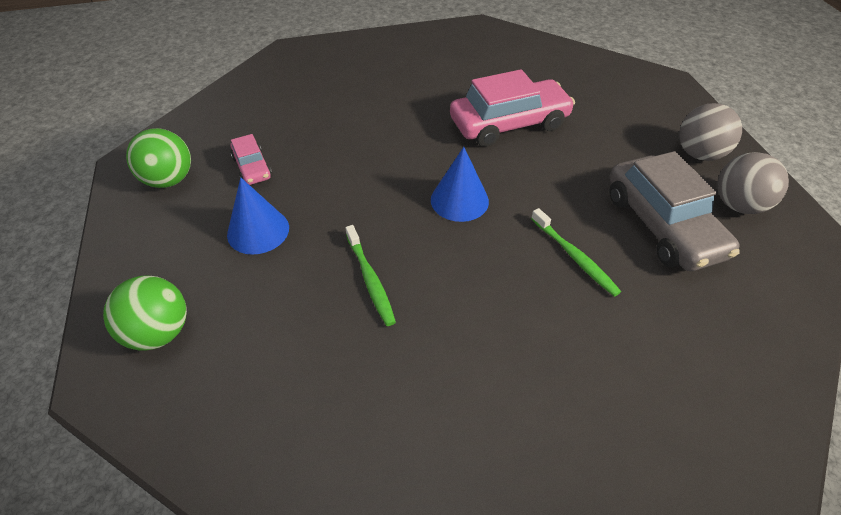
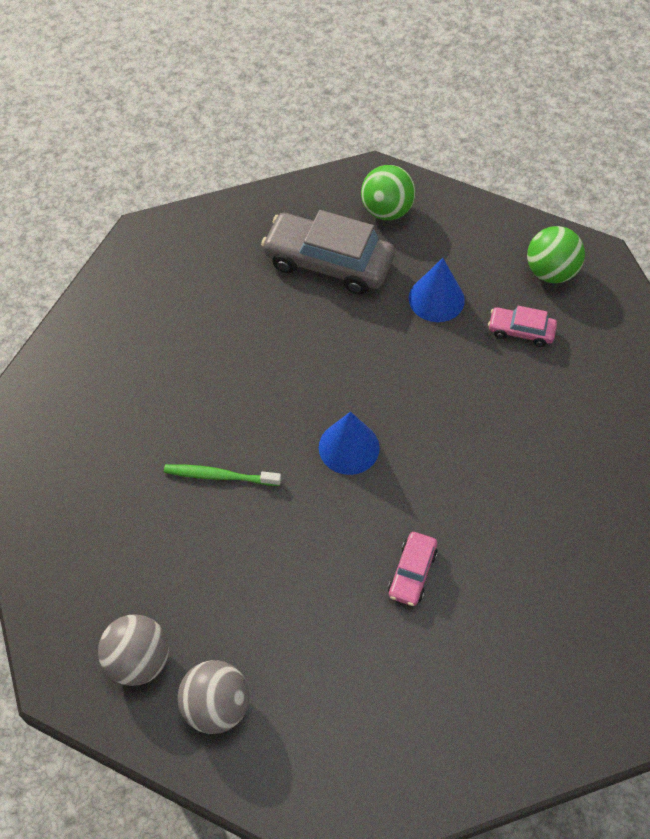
camera: 130 degrees right, 10 degrees up
(370, 280) = (325, 336): green toothbrush -> none
(509, 124) = (412, 573): pink car -> pink car, size x0.50
(662, 225) = (183, 571): grey car -> grey car (328, 263)

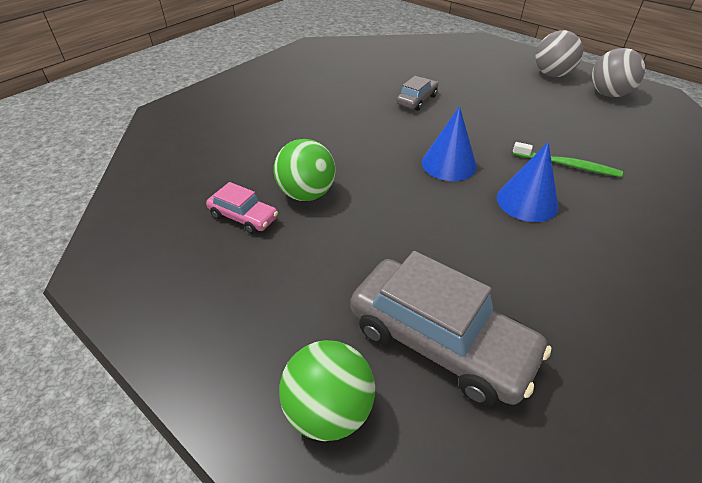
camera: 165 degrees left, 15 degrees down
(412, 573) = (416, 100): pink car -> grey car
(436, 299) = (315, 265): blue cone -> blue cone (527, 201)
(550, 272) = (165, 267): green ball -> green ball (306, 194)

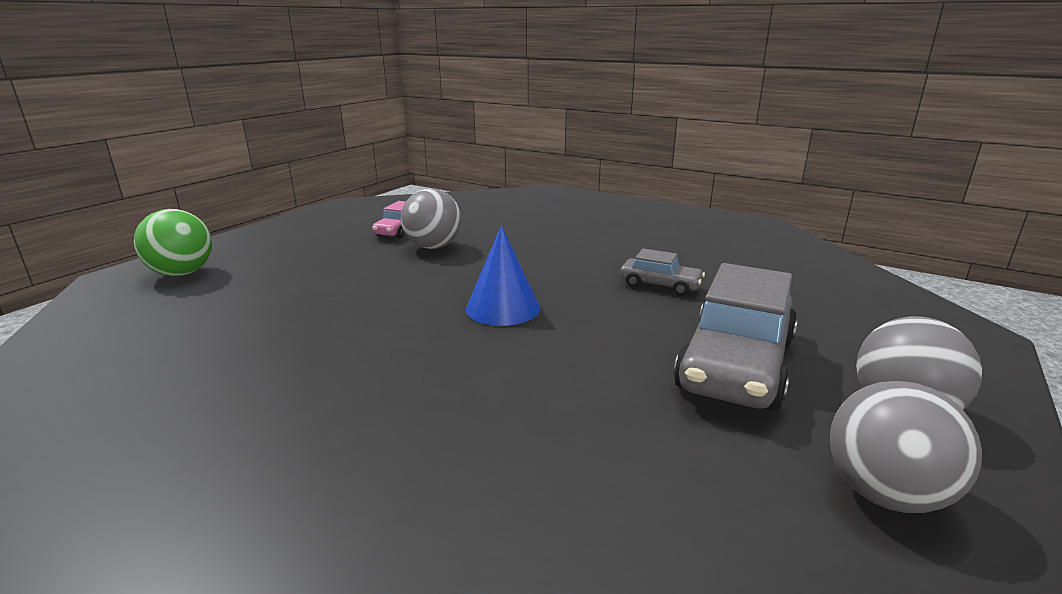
camera: 80 degrees right, 20 degrees down
(306, 194) = (433, 247): green ball -> grey ball
(440, 341) = (218, 308): grey car -> grey car (736, 364)
(527, 201) = (424, 359): blue cone -> none
(567, 165) = (527, 401): green toothbrush -> none

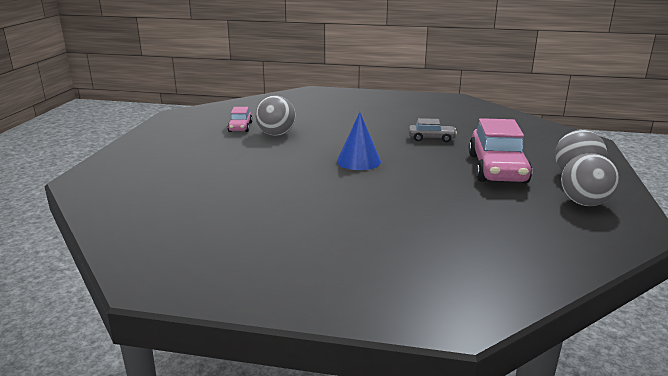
camera: 20 degrees left, 0 degrees up
(182, 273) = (125, 171): green ball -> none
(736, 364) = (497, 168): grey car -> pink car

